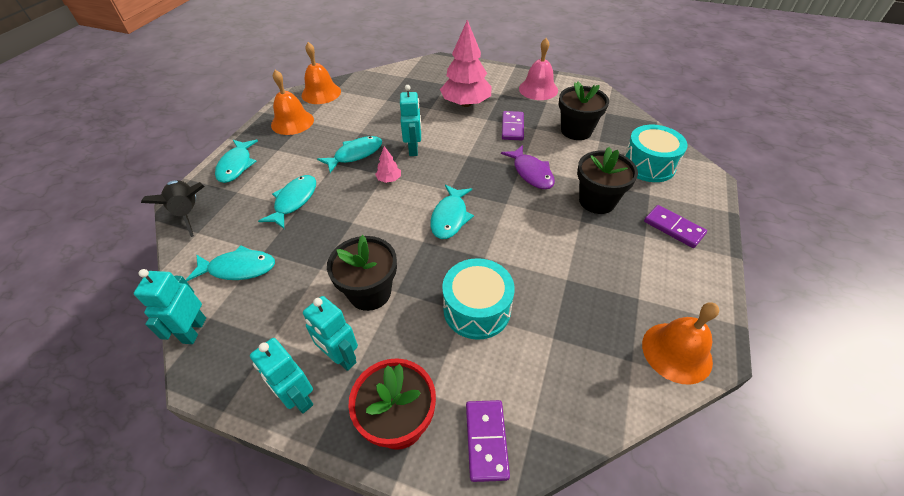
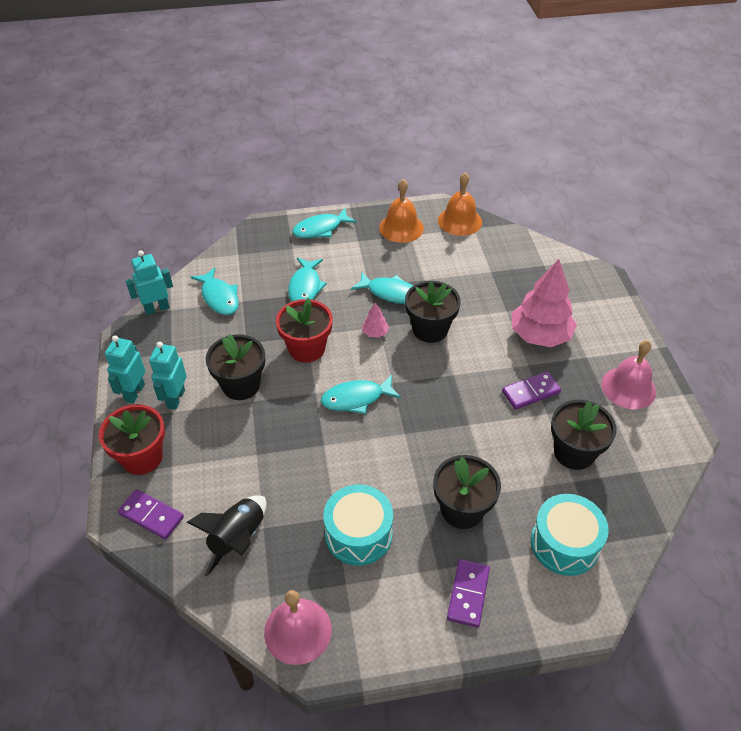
camera: 60 degrees right, 0 degrees up
(188, 213) = (253, 236): black rocket -> black rocket (238, 539)
(294, 201) = (305, 287): turquoise fish -> turquoise fish turned 105 degrees clockwise
(367, 227) = (306, 348): none -> red flower pot
(413, 149) = (430, 329): turquoise robot -> black flower pot
(477, 309) = (263, 462): turquoise drum -> turquoise drum (358, 534)
(486, 440) = (151, 516): purple domino -> purple domino turned 60 degrees clockwise
(531, 173) = (465, 437): purple fish -> none
(676, 352) = (298, 630): orange bell -> pink bell

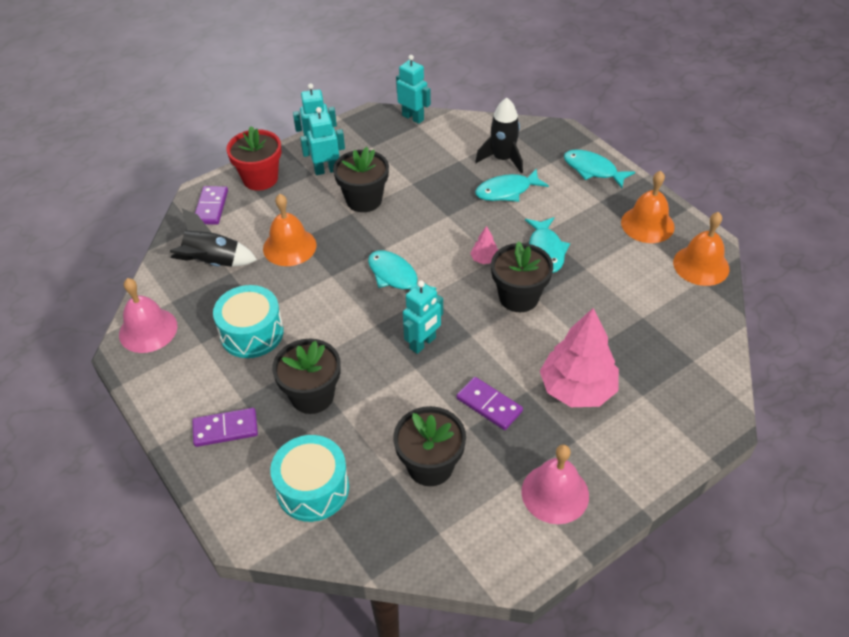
camera: 65 degrees right, 0 degrees up
(219, 297) = (452, 145): turquoise fish -> none
(262, 465) = (289, 247): none -> orange bell
(264, 273) = (502, 159): none -> black rocket
(306, 348) = (432, 222): red flower pot -> none
(445, 409) = (423, 343): none -> turquoise robot

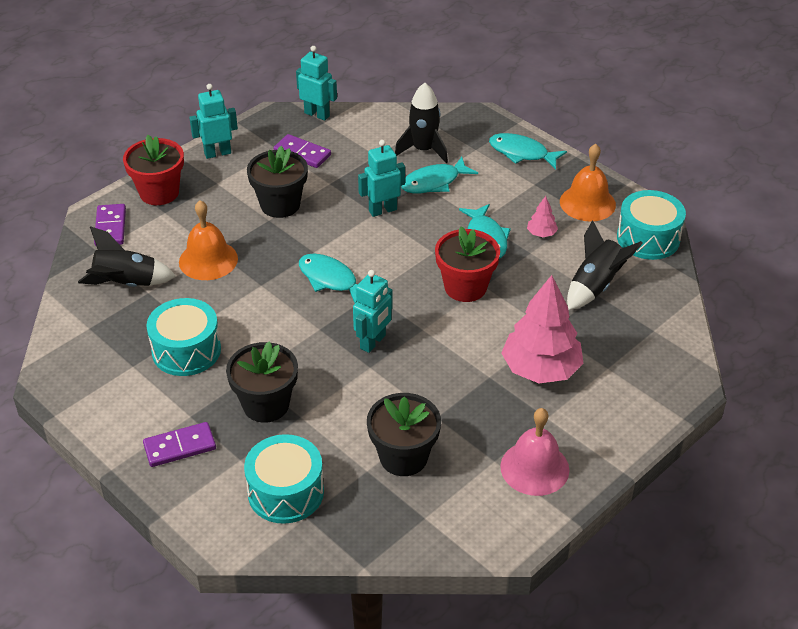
camera: 10 degrees left, 5 degrees down
(148, 330) = (70, 359): pink bell -> none
(326, 170) = (232, 177): turquoise robot -> turquoise robot (382, 210)
(484, 259) = (422, 253): pink tree -> pink tree (541, 233)
(489, 405) = (453, 393): purple domino -> purple domino (302, 153)
(518, 297) = (465, 287): black flower pot -> red flower pot
(643, 308) = (595, 286): none -> black rocket
(701, 265) = (648, 238): orange bell -> turquoise drum

